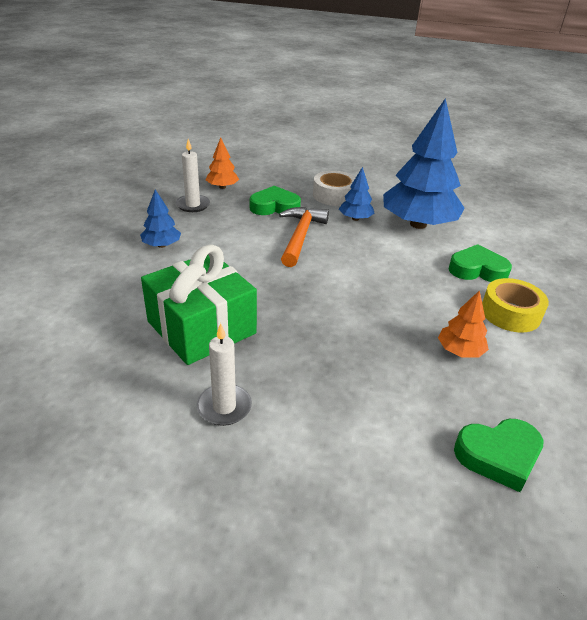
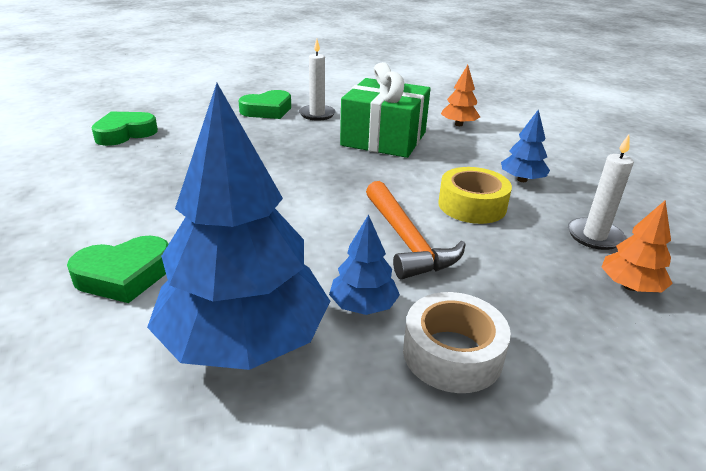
camera: 150 degrees right, 5 degrees down
(274, 207) = (503, 278): green heart -> green heart (267, 110)
(459, 351) = (153, 178): orange tree -> orange tree (459, 124)
(510, 313) = (86, 227): yellow tape -> yellow tape (472, 205)

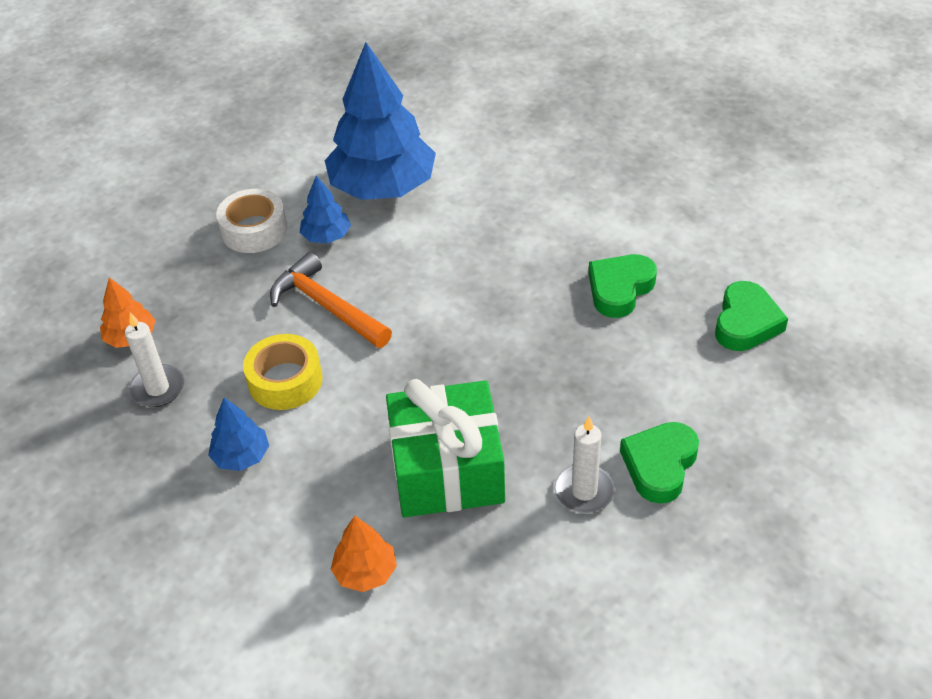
camera: 155 degrees right, 15 degrees up
(124, 275) = (503, 189): green heart -> green heart (619, 289)

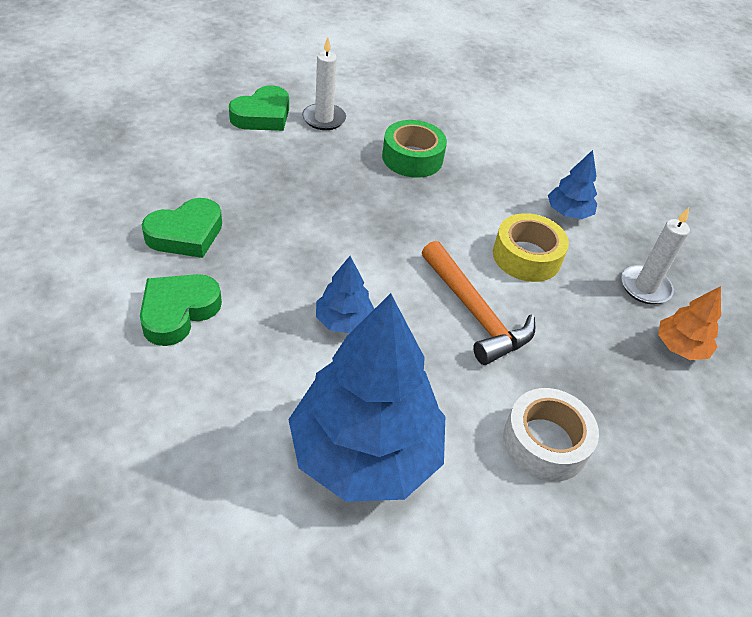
camera: 170 degrees left, 0 degrees up
(326, 236) = (457, 400): blue tree -> blue tree (344, 321)
(365, 572) = (487, 126): orange tree -> none
(447, 469) = (412, 158): green gift -> green tape
(746, 322) = (108, 173): green heart -> green heart (178, 312)

